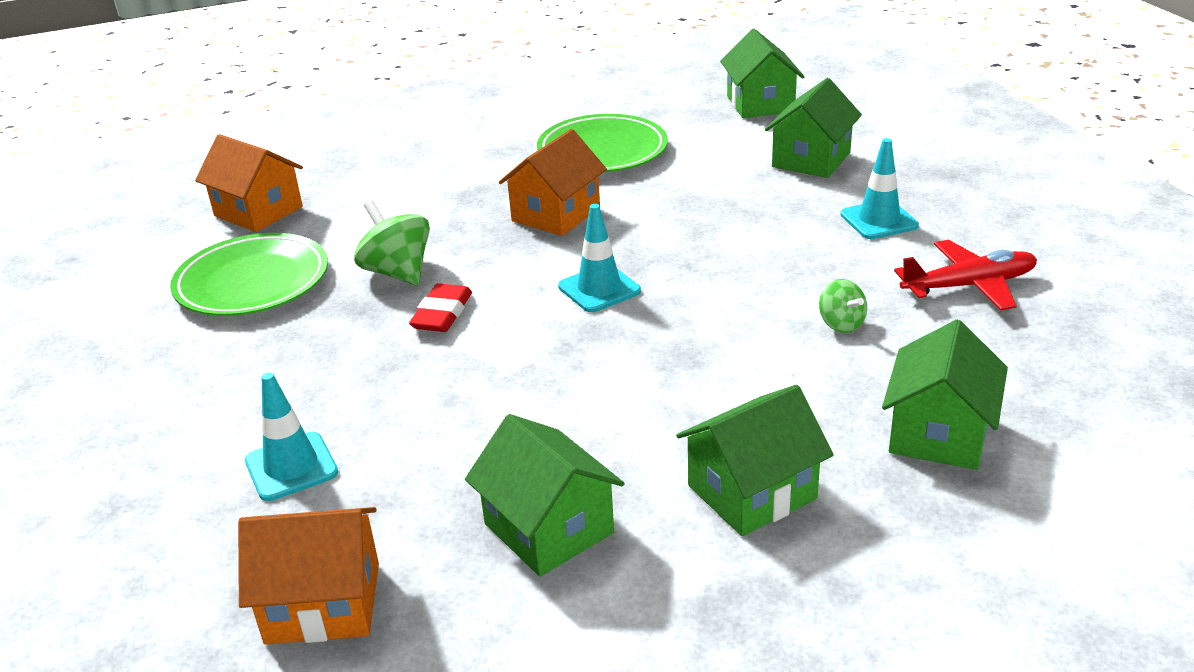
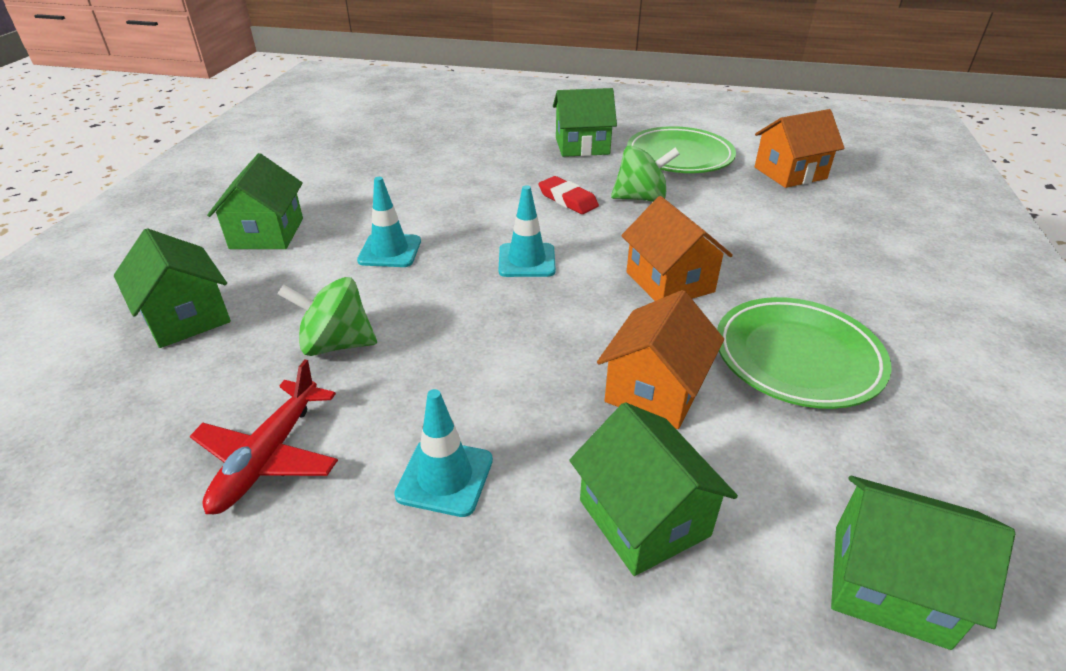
camera: 120 degrees right, 5 degrees up
(291, 467) = (477, 137): turquoise traffic cone -> turquoise traffic cone (390, 251)
(323, 603) = (381, 129): orange house -> orange house (655, 390)
(548, 528) = (340, 178): green house -> green house (582, 146)
(841, 324) = (336, 344): green spinning top -> green spinning top, size x1.70

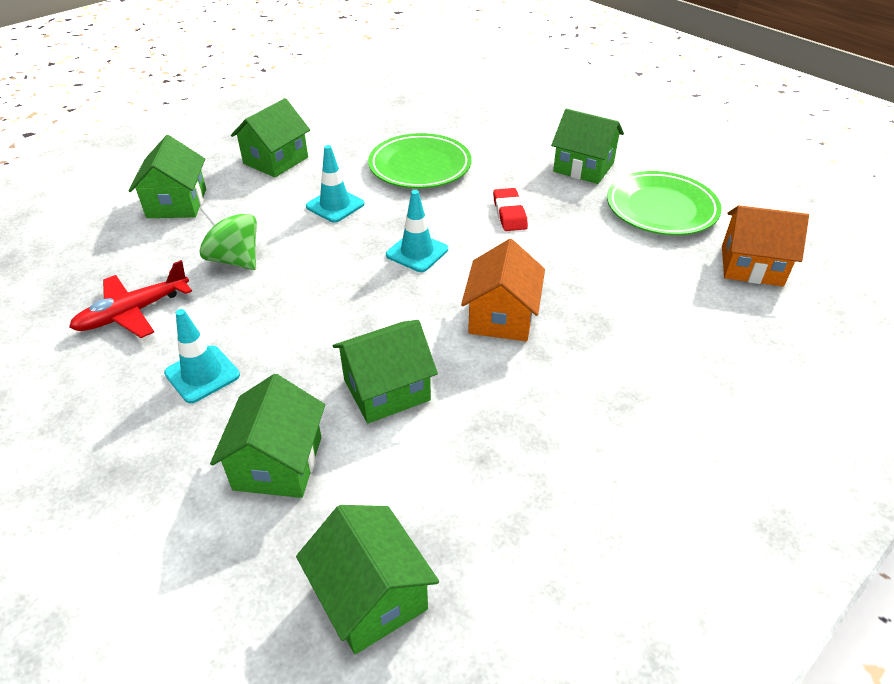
camera: 35 degrees right, 5 degrees up
(641, 198) = (572, 236): green spinning top -> none
(655, 390) = (386, 390): orange house -> green house
(797, 357) = (522, 423): green plate -> green plate (420, 166)

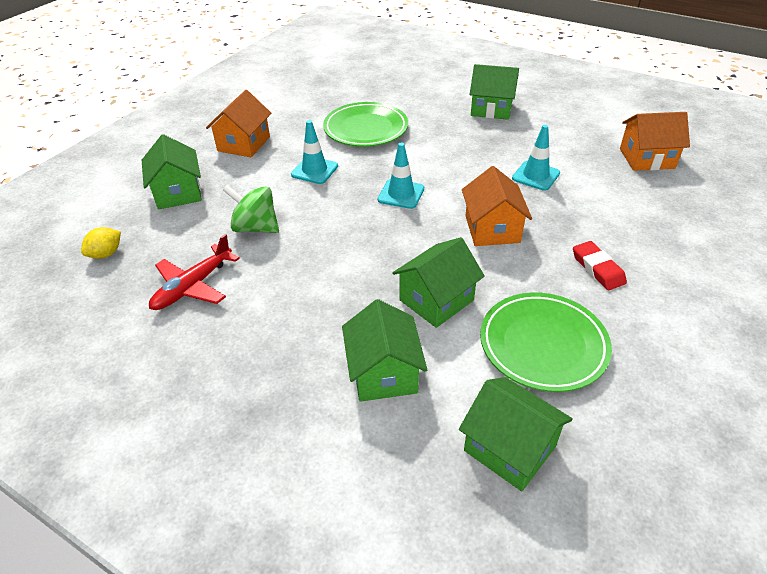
camera: 15 degrees left, 0 degrees up
(68, 257) = (106, 254): none -> yellow lemon
(202, 374) = (282, 321): turquoise traffic cone -> turquoise traffic cone (535, 176)
(276, 160) = (244, 144): green house -> orange house
(509, 213) = (455, 152): red eraser -> red eraser (597, 269)
(661, 208) = (563, 129): green plate -> green plate (543, 345)

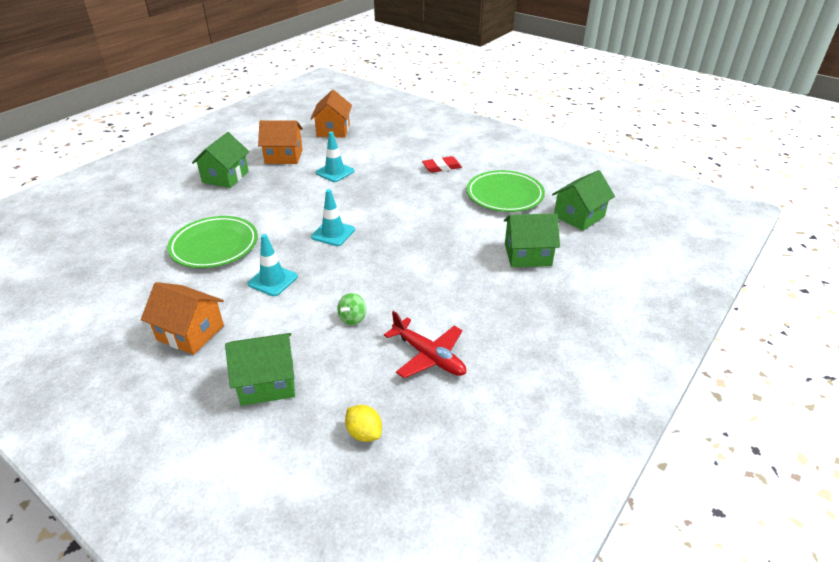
camera: 85 degrees left, 5 degrees down
(255, 227) = (352, 318): green spinning top -> green spinning top, size x0.59
(436, 300) = (462, 228): green house -> none
(492, 229) = (392, 198): orange house -> orange house (284, 156)

